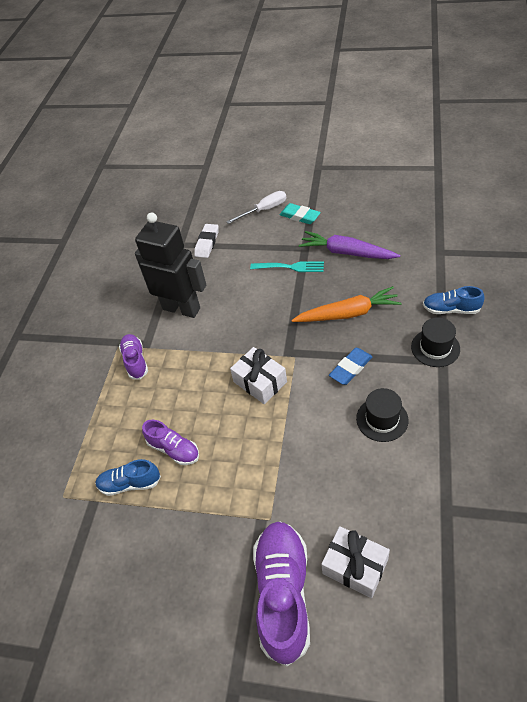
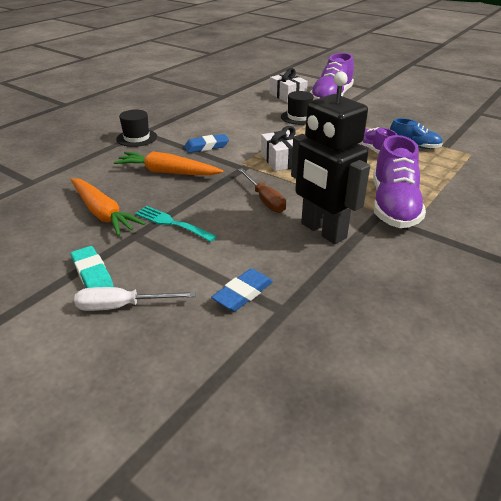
camera: 160 degrees left, 15 degrees down
(135, 361) = (393, 206): purple shoe -> purple shoe, size x1.80
(207, 243) = (243, 293): white eraser -> blue eraser
(241, 320) = (264, 200): none -> brown screwdriver
(346, 252) = (102, 213): purple carrot -> orange carrot
(382, 419) = (216, 124): black hat -> black hat (299, 117)
(451, 309) = (92, 150): blue shoe -> none

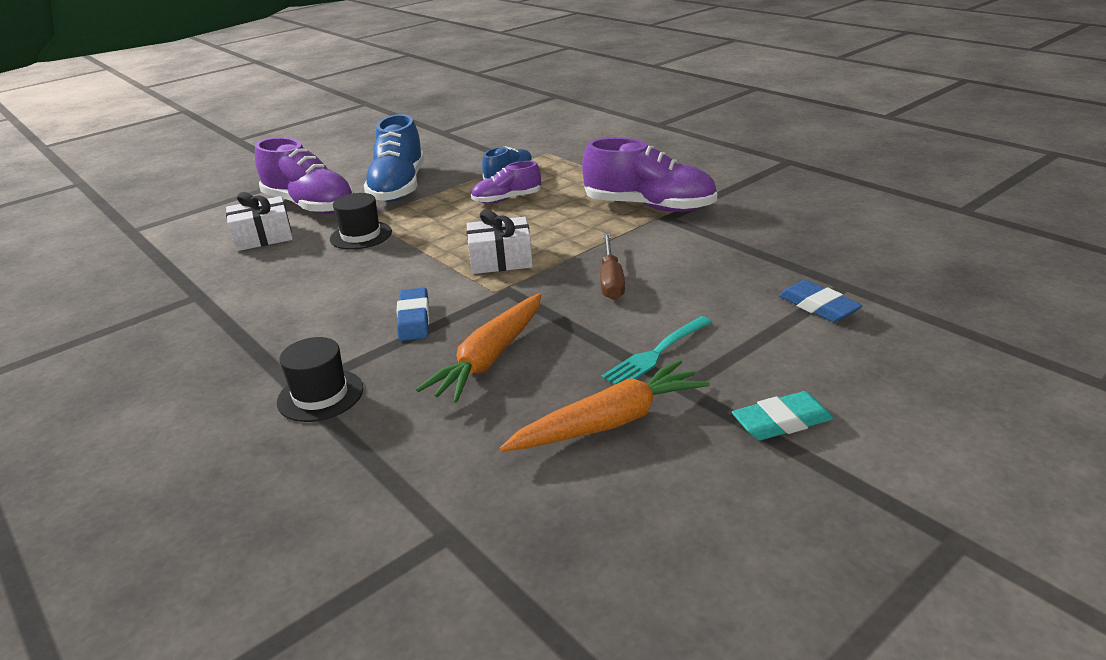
camera: 75 degrees left, 5 degrees down
(122, 306) = (852, 391): white screwdriver -> none
(264, 200) = (611, 280): brown screwdriver -> brown screwdriver turned 105 degrees clockwise
(323, 231) = (695, 250): black robot -> none
(371, 115) = (398, 187): none -> blue shoe

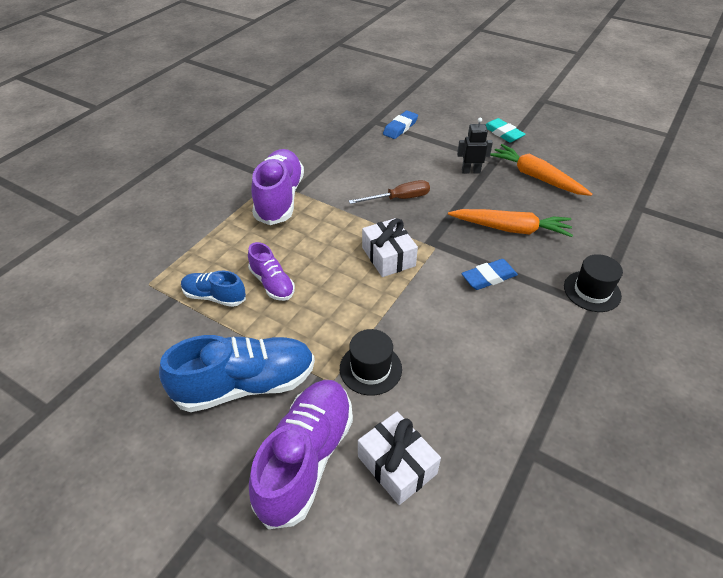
camera: 110 degrees left, 15 degrees up
(656, 353) = (471, 171): turquoise fork -> black robot

